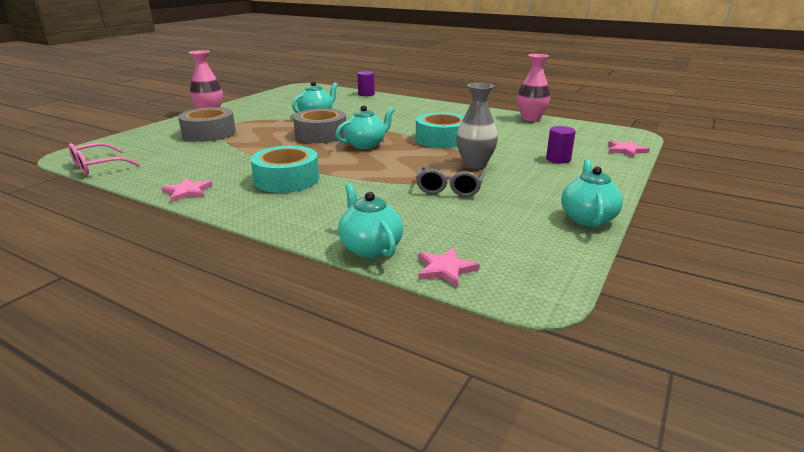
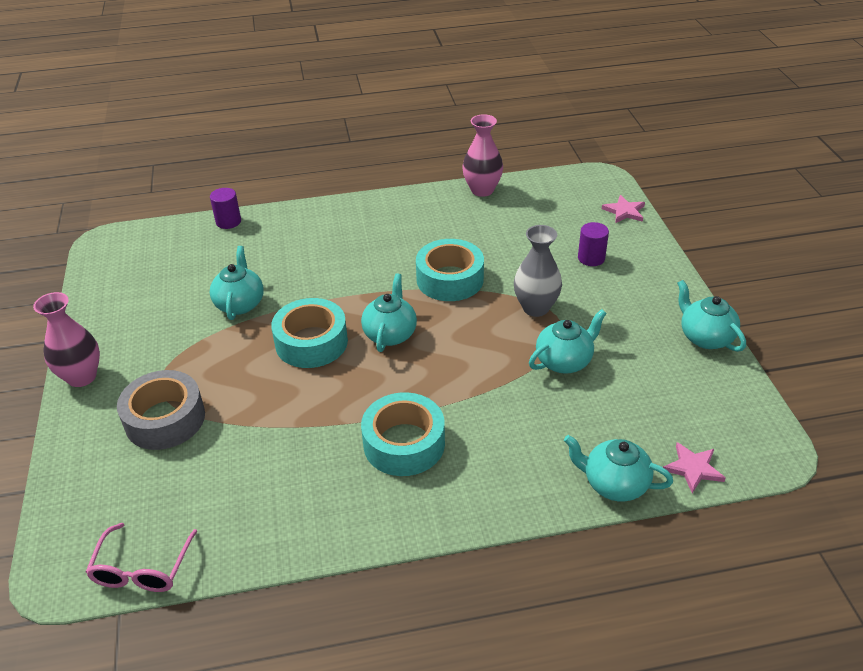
camera: 40 degrees left, 15 degrees up
(187, 192) = (337, 531): pink star -> none
(321, 135) = (311, 342): grey tape -> turquoise tape
(449, 188) = (564, 361): grey glasses -> turquoise teapot

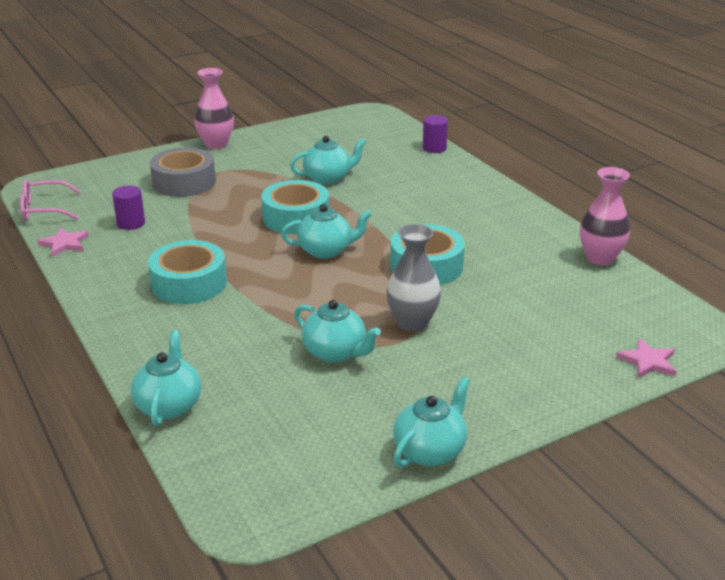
camera: 70 degrees right, 10 degrees down
(591, 258) = (528, 348): purple cylinder -> purple cylinder (131, 223)
(693, 468) = (204, 457): pink star -> pink star (64, 244)

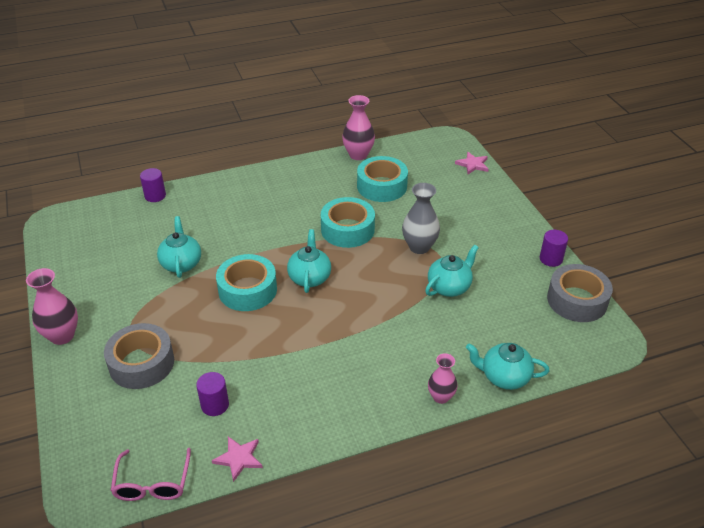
camera: 80 degrees left, 10 degrees up
(136, 356) = (441, 397): none -> pink vase
(189, 283) = (339, 363): turquoise tape -> turquoise tape (382, 186)
(336, 479) = (577, 300): none -> grey tape
(430, 451) = (551, 259): turquoise teapot -> purple cylinder

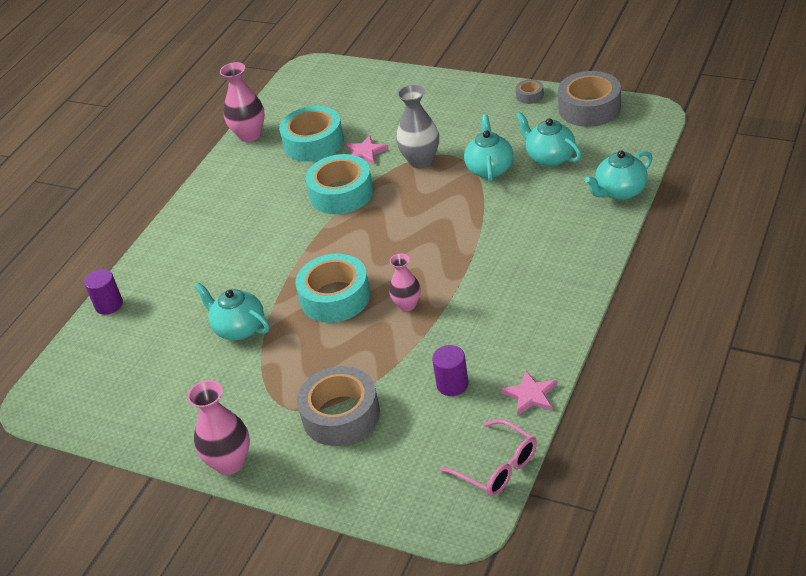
camera: 40 degrees left, 0 degrees up
(309, 277) = (371, 248): turquoise teapot -> turquoise teapot (549, 157)
(441, 397) = (600, 238): pink vase -> pink vase (407, 305)
(472, 164) = (362, 74): pink star -> pink star (365, 152)
(551, 259) = (530, 95): purple cylinder -> grey tape

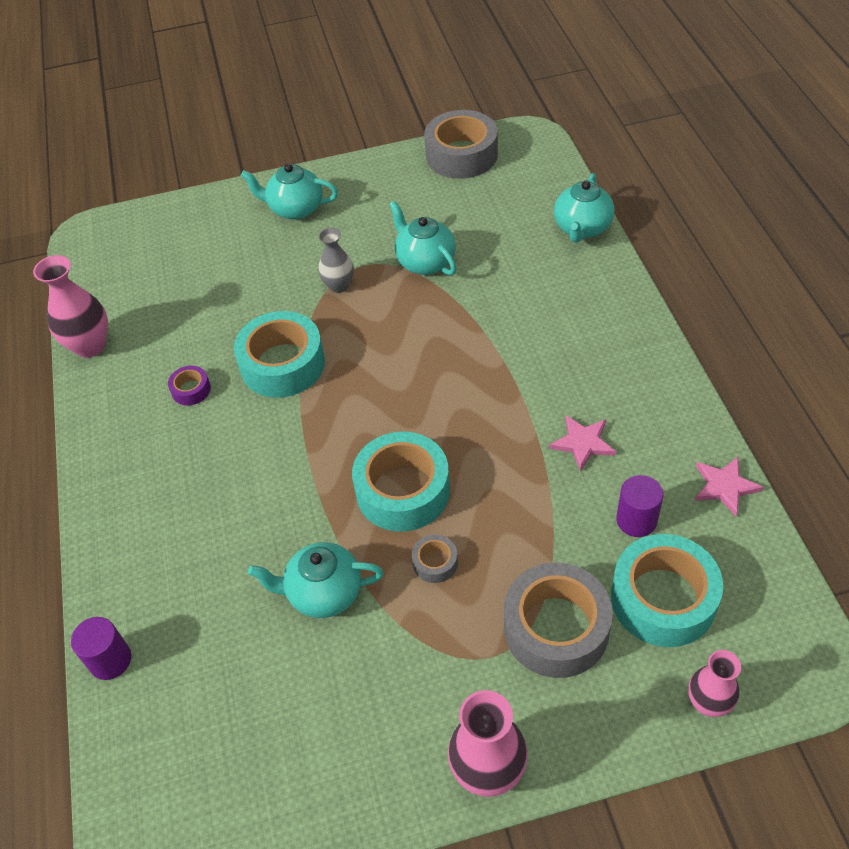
camera: 40 degrees left, 10 degrees up
(278, 184) = (191, 390): none -> purple tape
(313, 143) = (185, 320): turquoise tape -> turquoise tape (663, 599)
(365, 152) = (263, 304): pink star -> pink star (583, 443)
(407, 305) = (494, 456): pink vase -> pink vase (708, 703)
(421, 161) = (339, 286): grey vase -> grey vase, size x0.65
(497, 467) = (777, 585): pink glasses -> none
(530, 95) = (385, 166): grey tape -> grey tape (435, 563)
(549, 157) = (475, 223): turquoise teapot -> turquoise teapot (295, 209)

